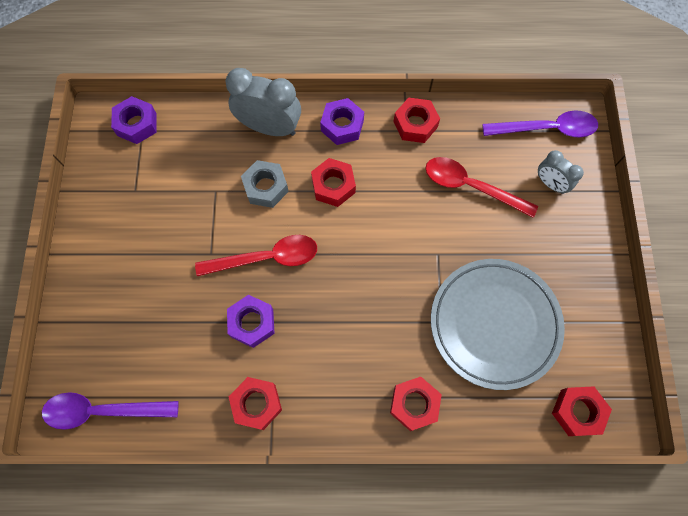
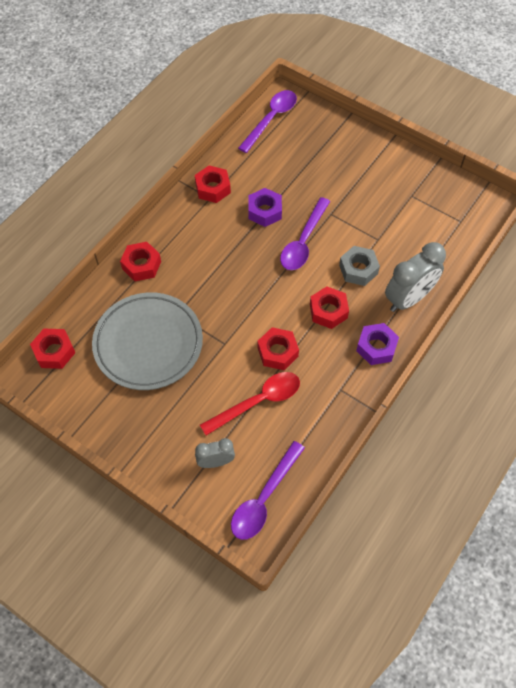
camera: 125 degrees right, 10 degrees down
(137, 124) = (468, 220): purple nut -> none
(266, 258) = (303, 241): red spoon -> purple spoon
(415, 124) = (341, 399): red nut -> red nut (277, 352)

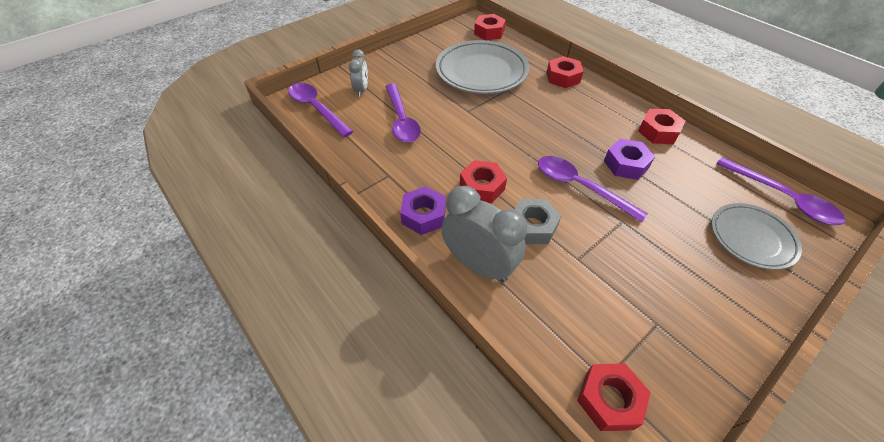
camera: 105 degrees right, 10 degrees down
(258, 402) = (401, 120): red spoon -> purple spoon
(277, 352) = (446, 141): red nut -> red nut (609, 400)
(319, 142) = (751, 238): none -> grey plate
(408, 299) = (479, 265): grey clock -> grey clock turned 150 degrees clockwise

